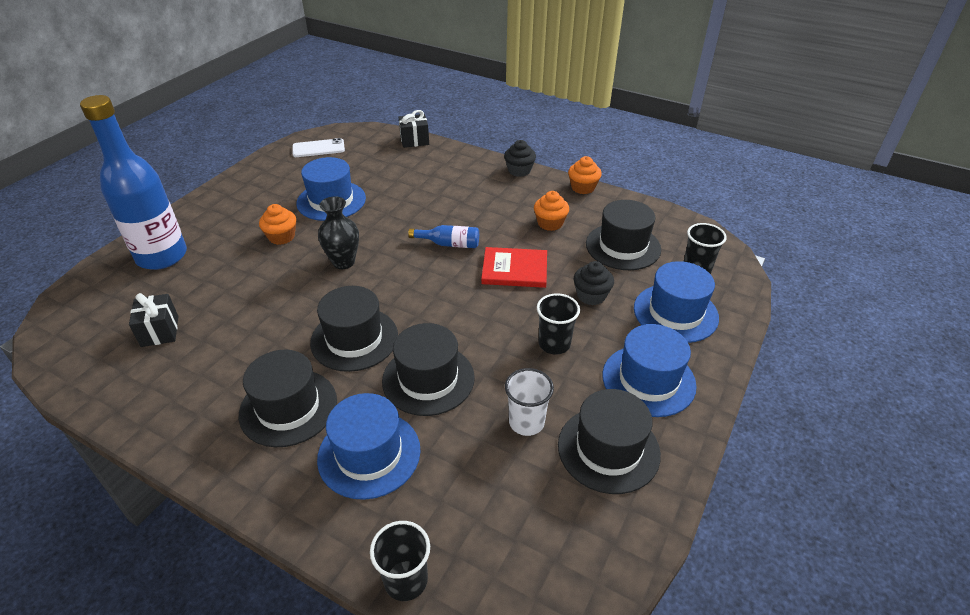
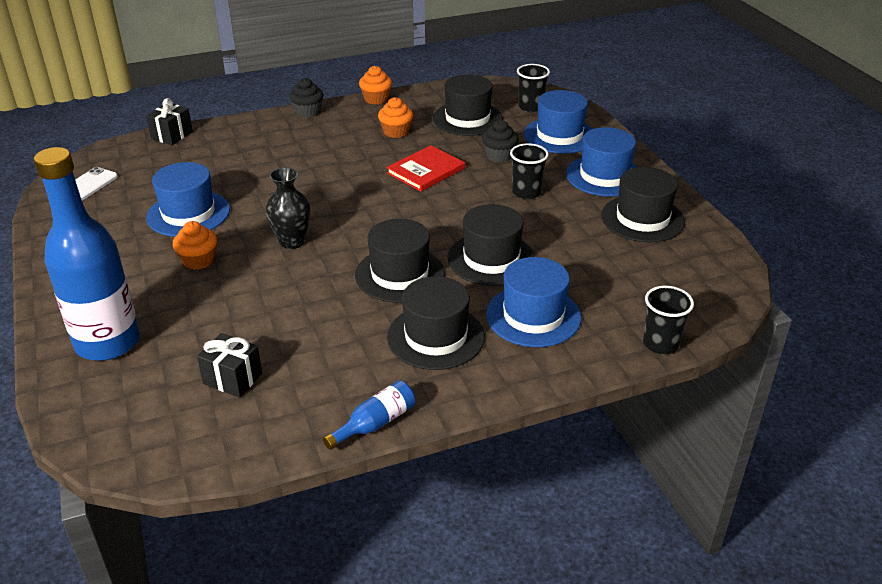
camera: 50 degrees left, 5 degrees down
(449, 244) = (350, 183): blue bottle -> blue bottle (375, 423)
(526, 422) = (584, 237): white cup -> none

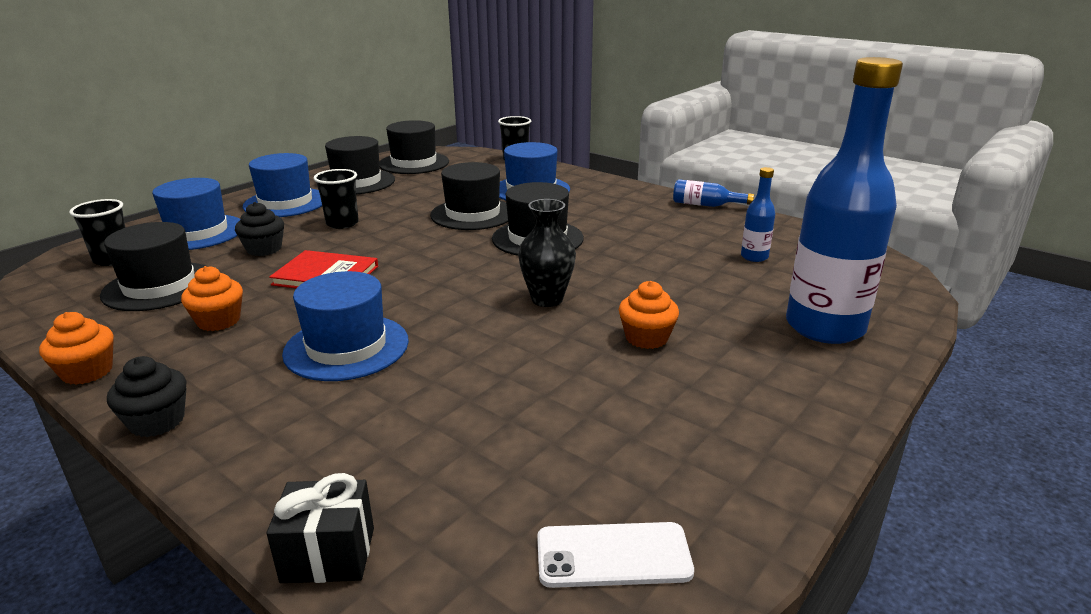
camera: 120 degrees left, 10 degrees down
(188, 213) = (568, 391): blue hat -> blue hat (346, 347)
(233, 378) = (754, 257): black gift -> blue bottle
(435, 337) = (597, 209): black hat -> black hat (414, 163)

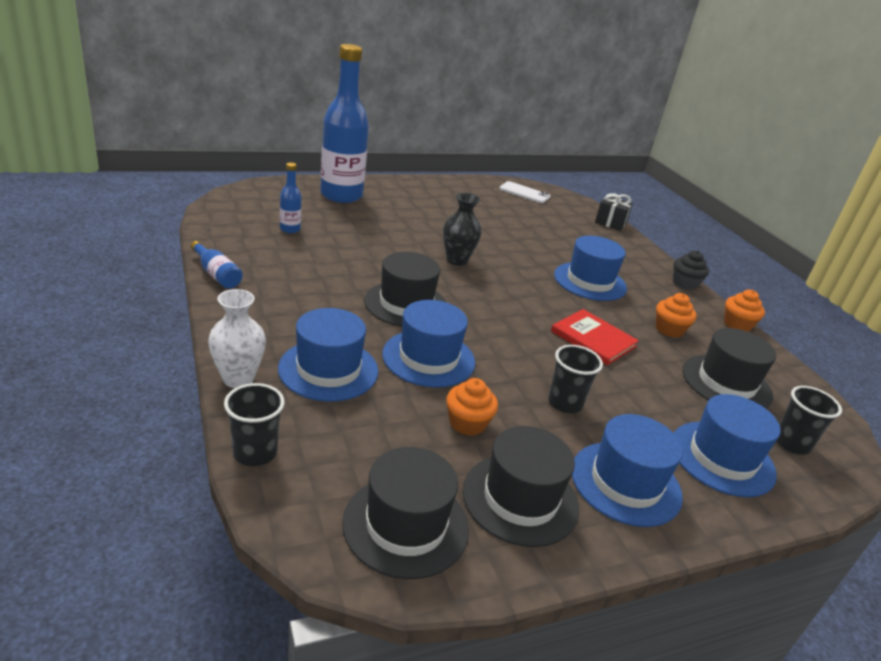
camera: 155 degrees left, 5 degrees up
(264, 249) = (645, 395): black cupcake -> none
(473, 214) = (428, 358): black hat -> blue hat
(572, 173) = (238, 379): none -> white vase
(646, 338) = (431, 225): orange cupcake -> orange cupcake (467, 423)

